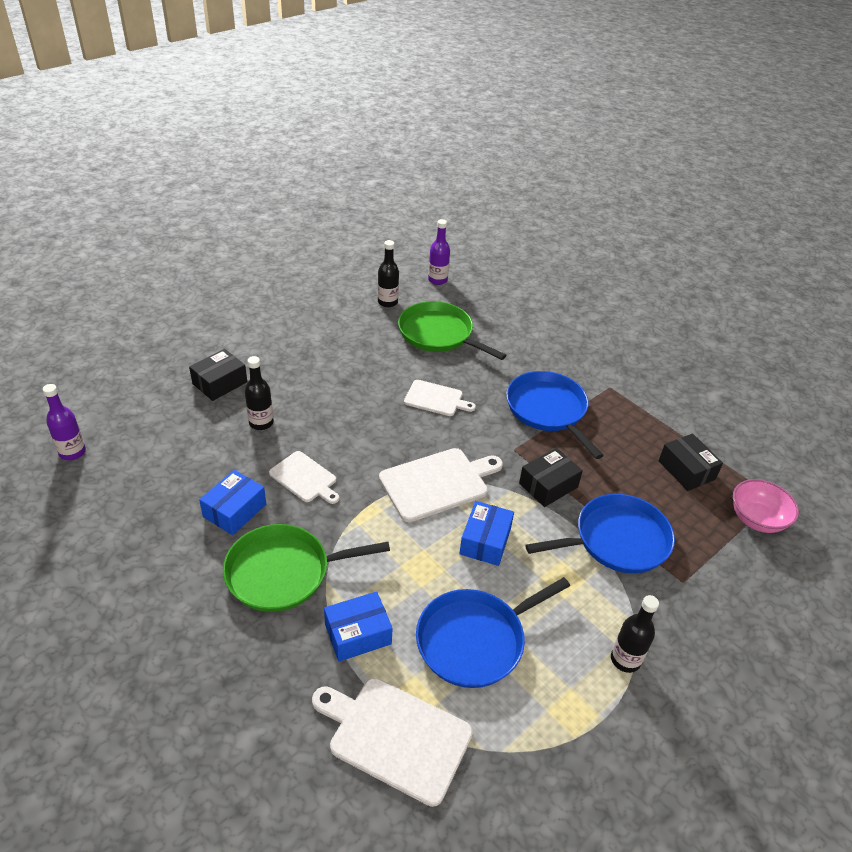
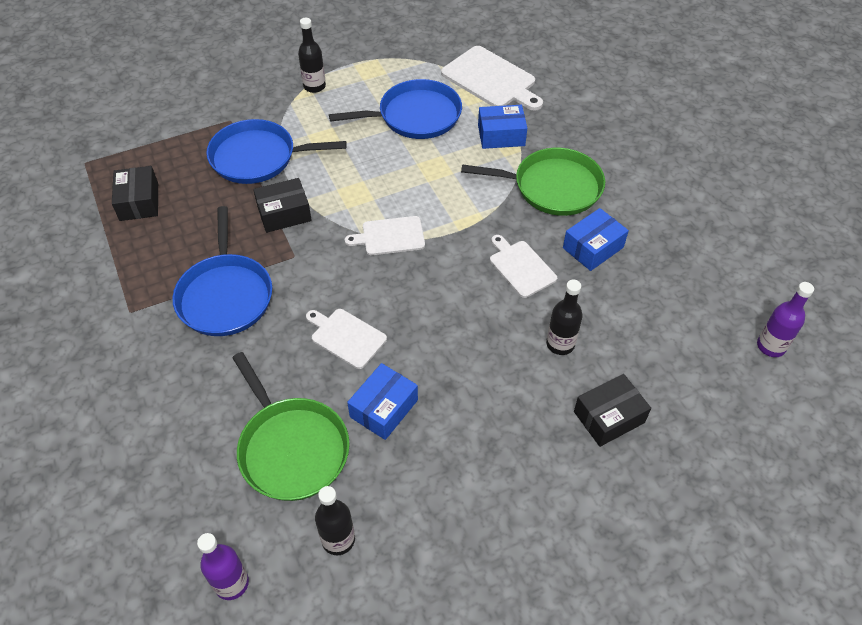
camera: 160 degrees left, 10 degrees up
(437, 483) = (390, 236): white cutting board -> white cutting board, size x0.62
(485, 541) = (371, 178): blue box -> blue box (384, 408)
(756, 519) = (121, 149): pink bowl -> none

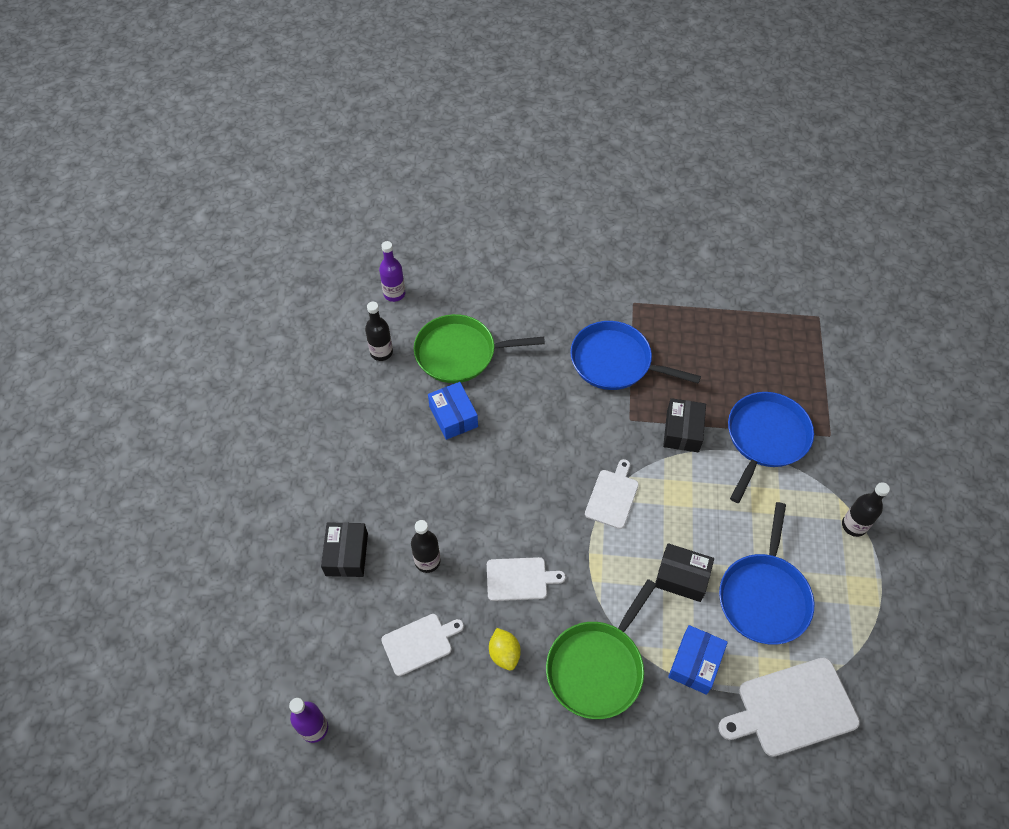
camera: 120 degrees right, 5 degrees up
(139, 202) = (750, 339): black box -> black box (682, 577)
(346, 337) = (528, 420): white cutting board -> white cutting board (419, 643)
(593, 248) = (504, 653): blue box -> yellow lemon

